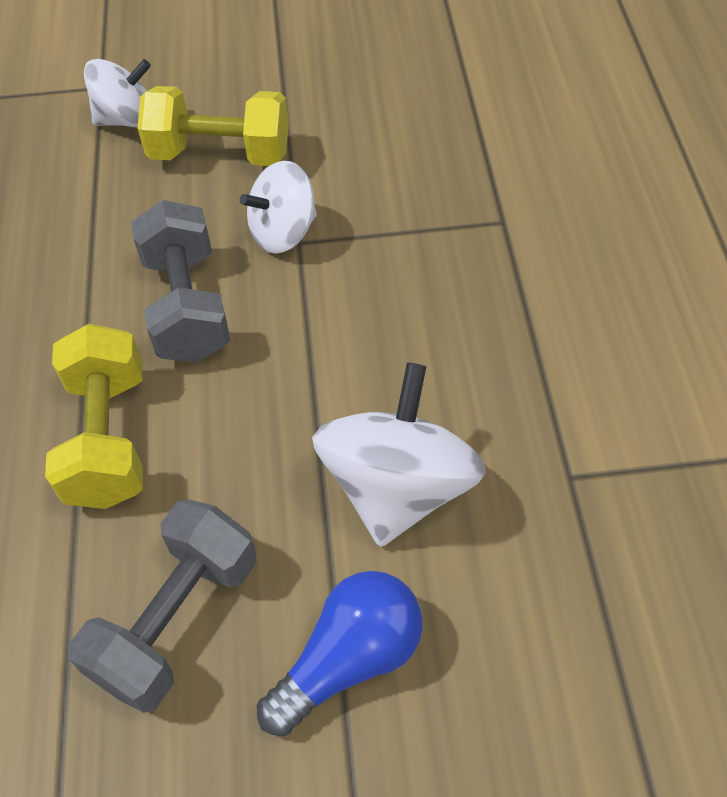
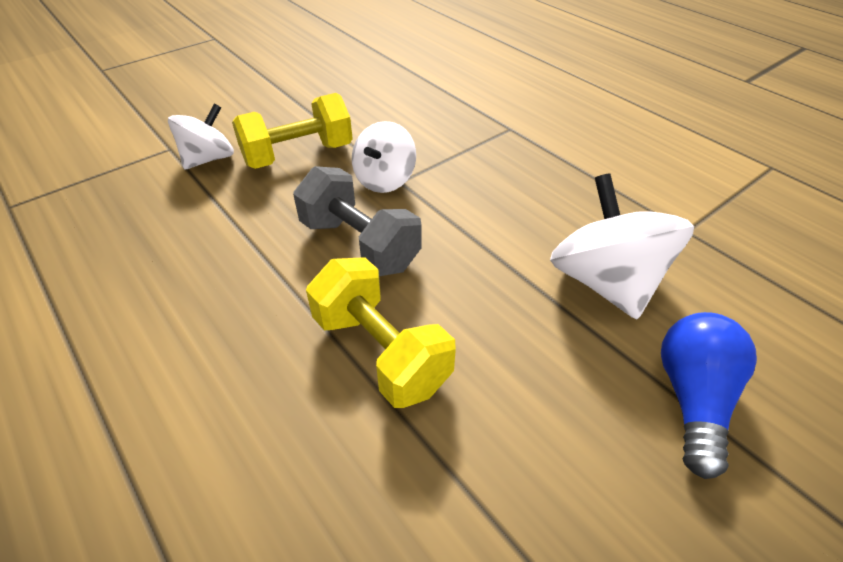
camera: 35 degrees left, 10 degrees down
(177, 620) = (557, 446): grey dumbbell -> none

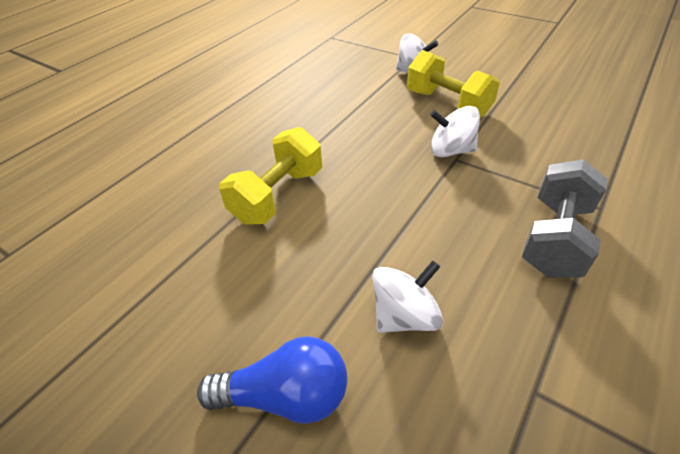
camera: 75 degrees right, 0 degrees up
(359, 245) = (370, 159): grey dumbbell -> grey dumbbell (555, 238)
(605, 282) = (404, 316): white spinning top -> white spinning top, size x0.65

